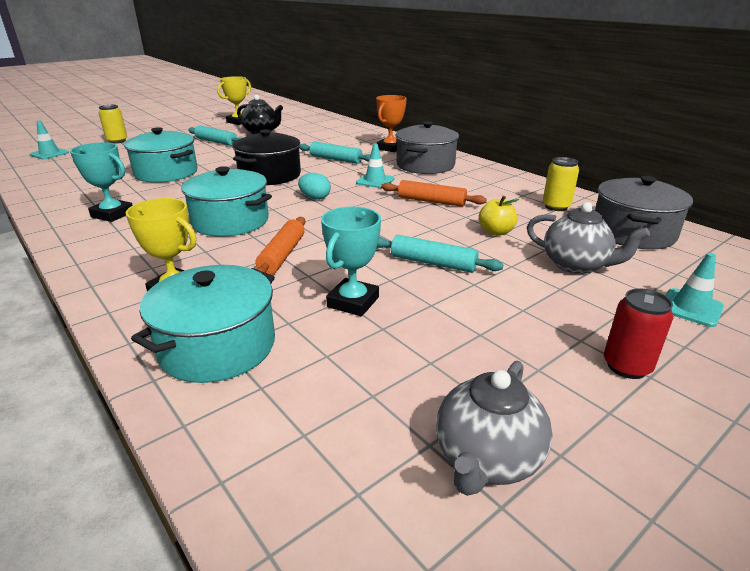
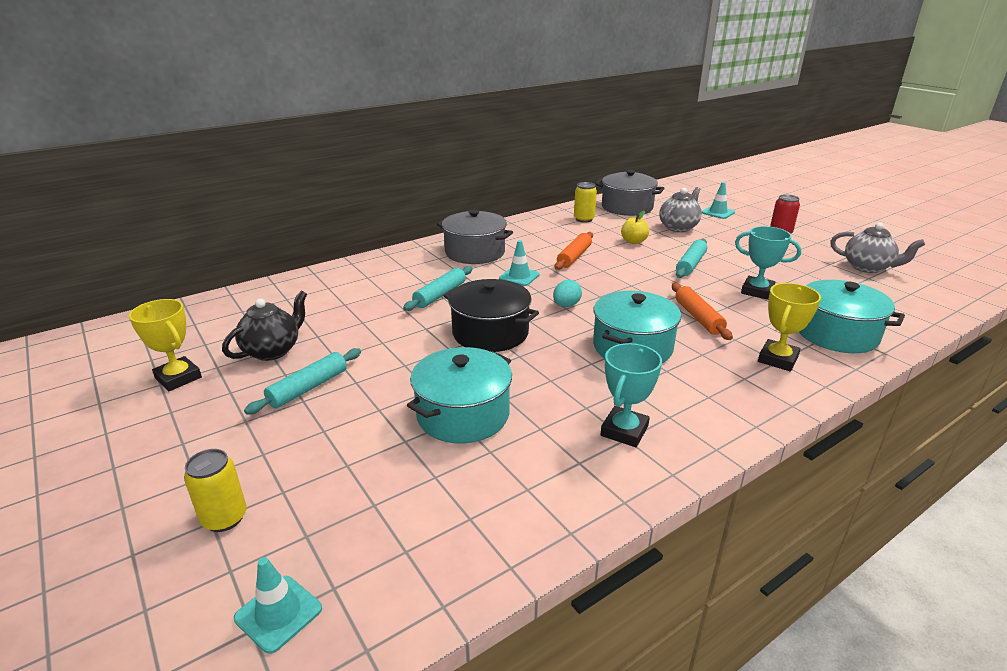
camera: 85 degrees left, 0 degrees up
(282, 255) = (698, 317): orange rolling pin -> orange rolling pin turned 60 degrees clockwise
(390, 148) = (407, 265): orange trophy -> none

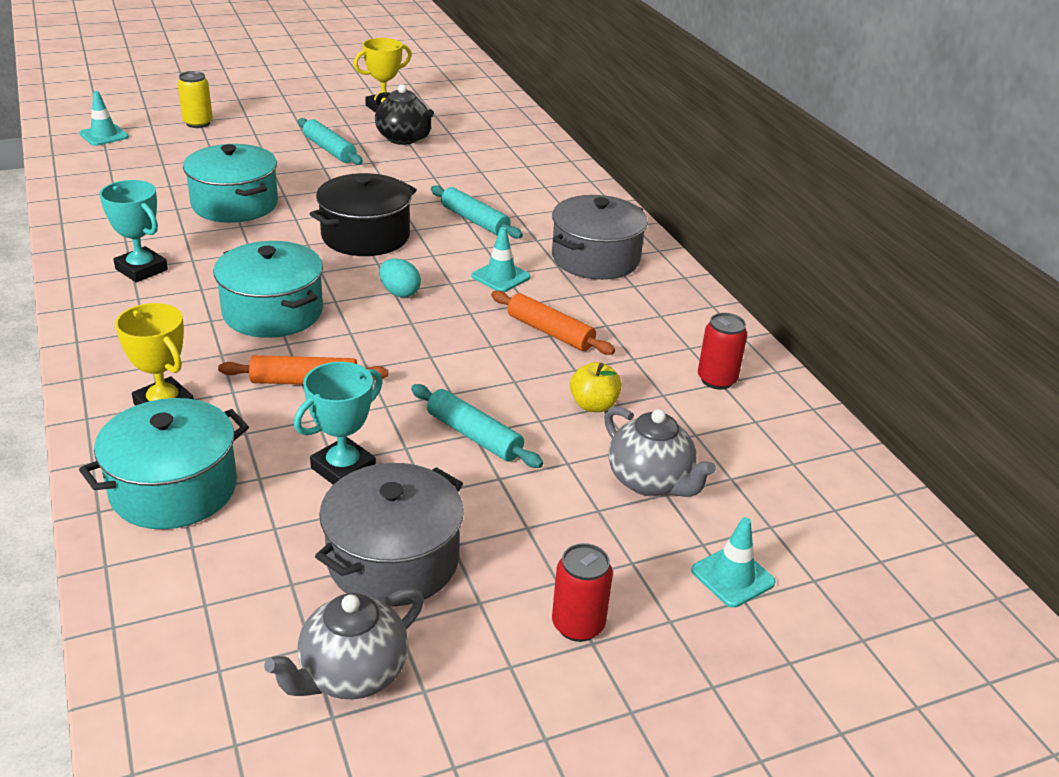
camera: 100 degrees right, 5 degrees up
(584, 219) = (717, 380): yellow can -> red can
(627, 207) = (780, 449): grey pot -> grey pot (393, 560)

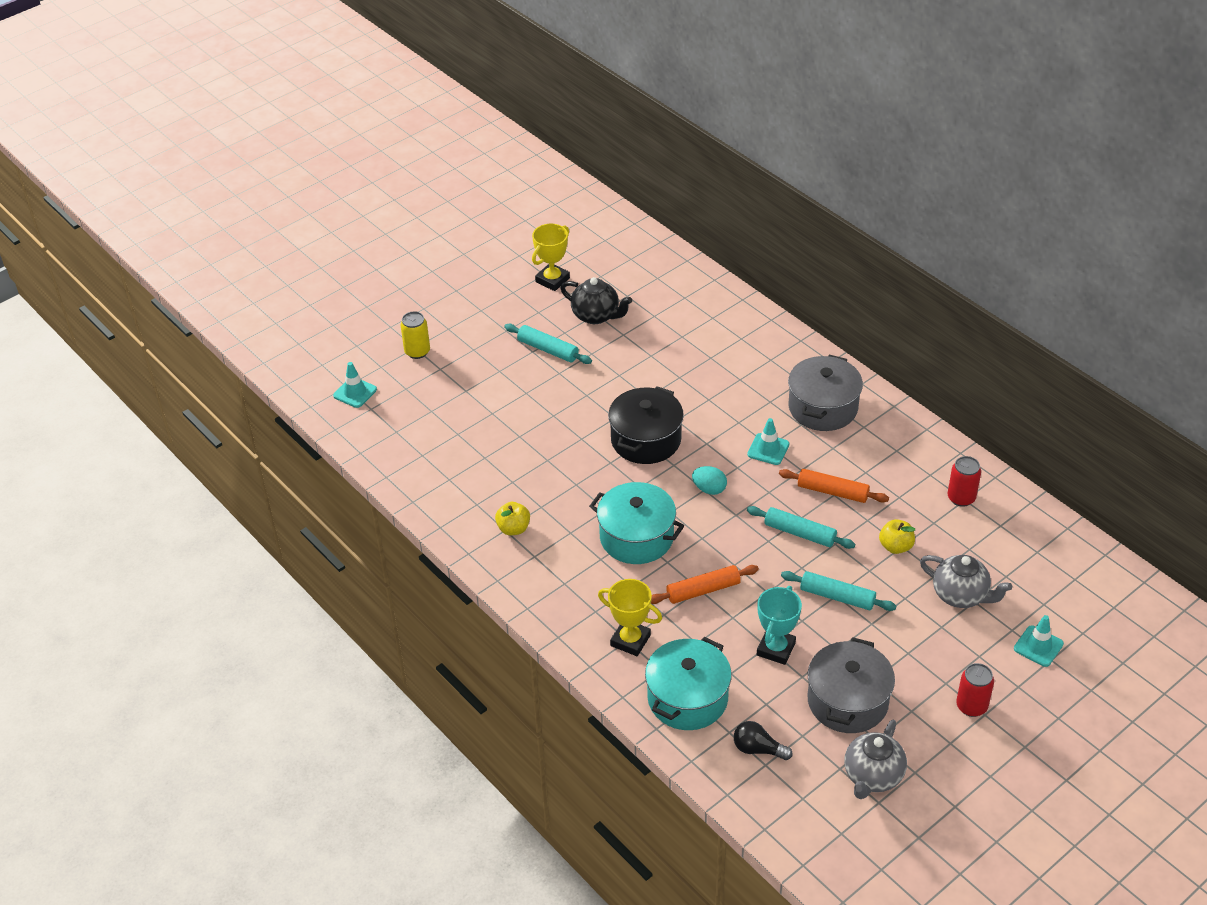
camera: 15 degrees left, 10 degrees up
(141, 269) = (513, 528): turquoise trophy -> yellow apple
(212, 580) = (758, 749): none -> black light bulb
(235, 204) = (524, 438): turquoise pot -> none
(475, 221) = (713, 396): turquoise rolling pin -> turquoise rolling pin (799, 533)

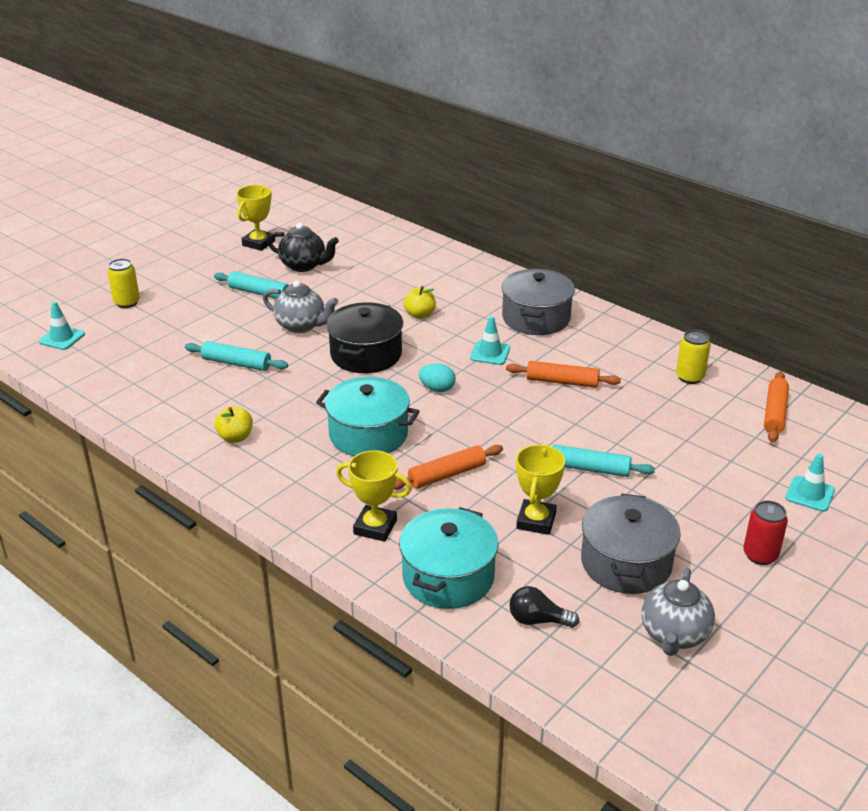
camera: 10 degrees left, 10 degrees down
(776, 649) = (536, 521): turquoise trophy -> yellow trophy
(799, 533) = (537, 418): turquoise rolling pin -> turquoise rolling pin (236, 363)
(895, 546) = (637, 421): yellow apple -> yellow apple (420, 315)
(960, 595) = (715, 457): grey teapot -> grey teapot (301, 326)
(961, 498) = (690, 377): red can -> yellow can
(1033, 550) = (774, 413): none -> orange rolling pin

